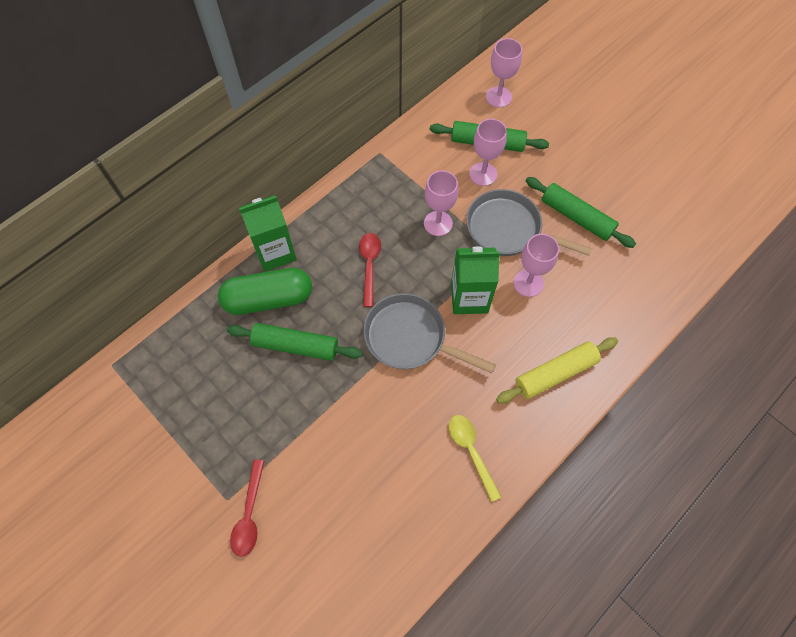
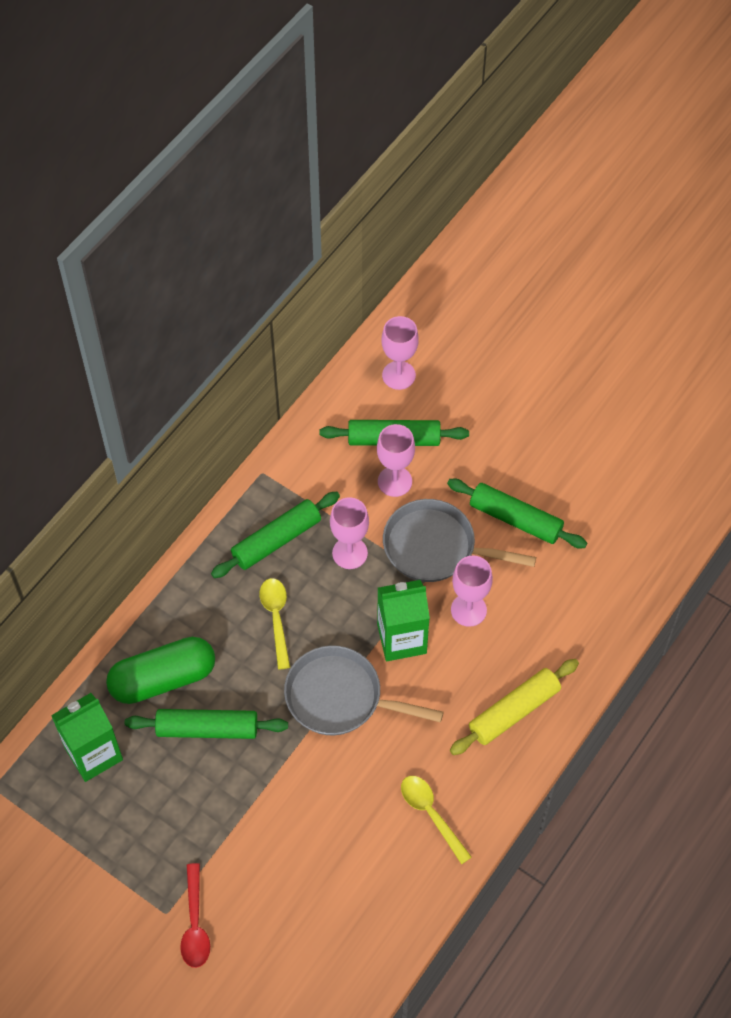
camera: 10 degrees left, 5 degrees down
(275, 252) = (158, 620): green carton -> green carton (94, 754)
(369, 265) = (276, 618): red spoon -> yellow spoon
(381, 204) = (276, 540): none -> green rolling pin

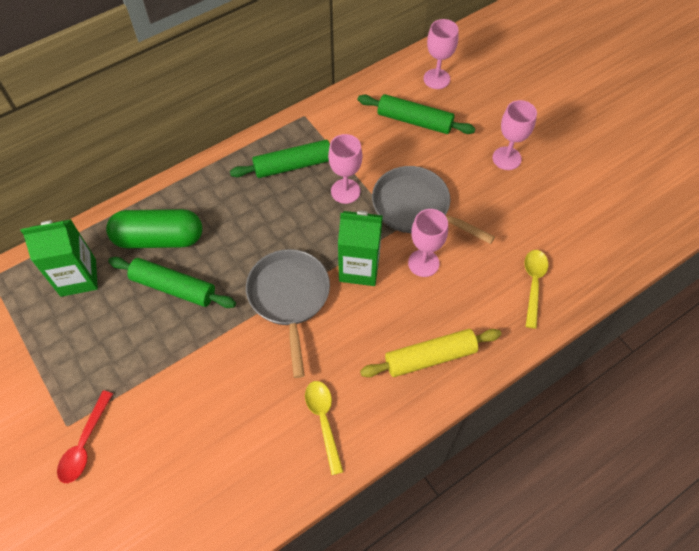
camera: 20 degrees right, 0 degrees up
(276, 618) = (266, 221): yellow spoon -> yellow spoon (533, 284)
(340, 697) = (289, 297): grey pan -> grey pan turned 45 degrees clockwise
(394, 481) = (403, 150): pink goblet -> pink goblet (506, 158)
(515, 519) = (489, 206): green rolling pin -> none

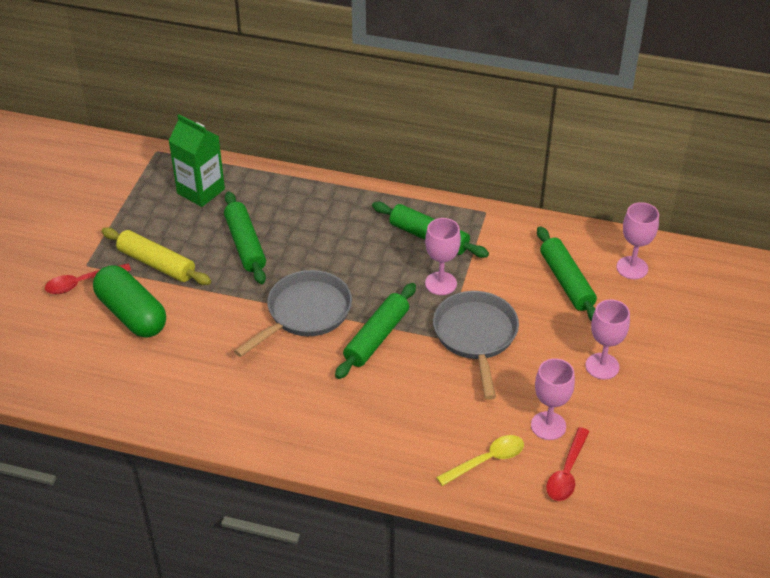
camera: 50 degrees right, 15 degrees down
(159, 239) = (277, 209): green capsule -> green capsule (132, 314)
(323, 421) = (221, 399): yellow spoon -> none
(359, 268) = (376, 337): green carton -> green rolling pin
(423, 263) = (426, 374): pink goblet -> pink goblet (548, 426)
(430, 357) = (341, 431): yellow rolling pin -> yellow rolling pin (157, 263)
(580, 245) = (567, 472): none -> red spoon

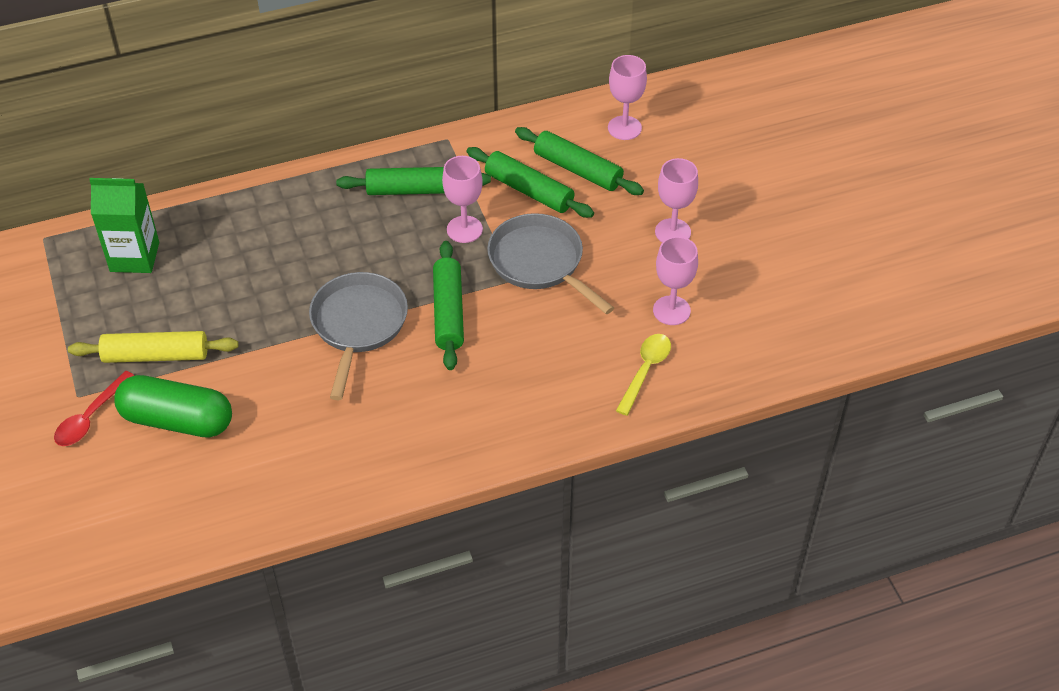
camera: 35 degrees left, 5 degrees up
(245, 244) = (234, 288): green rolling pin -> green rolling pin (529, 191)
(567, 472) = (721, 343): red spoon -> none

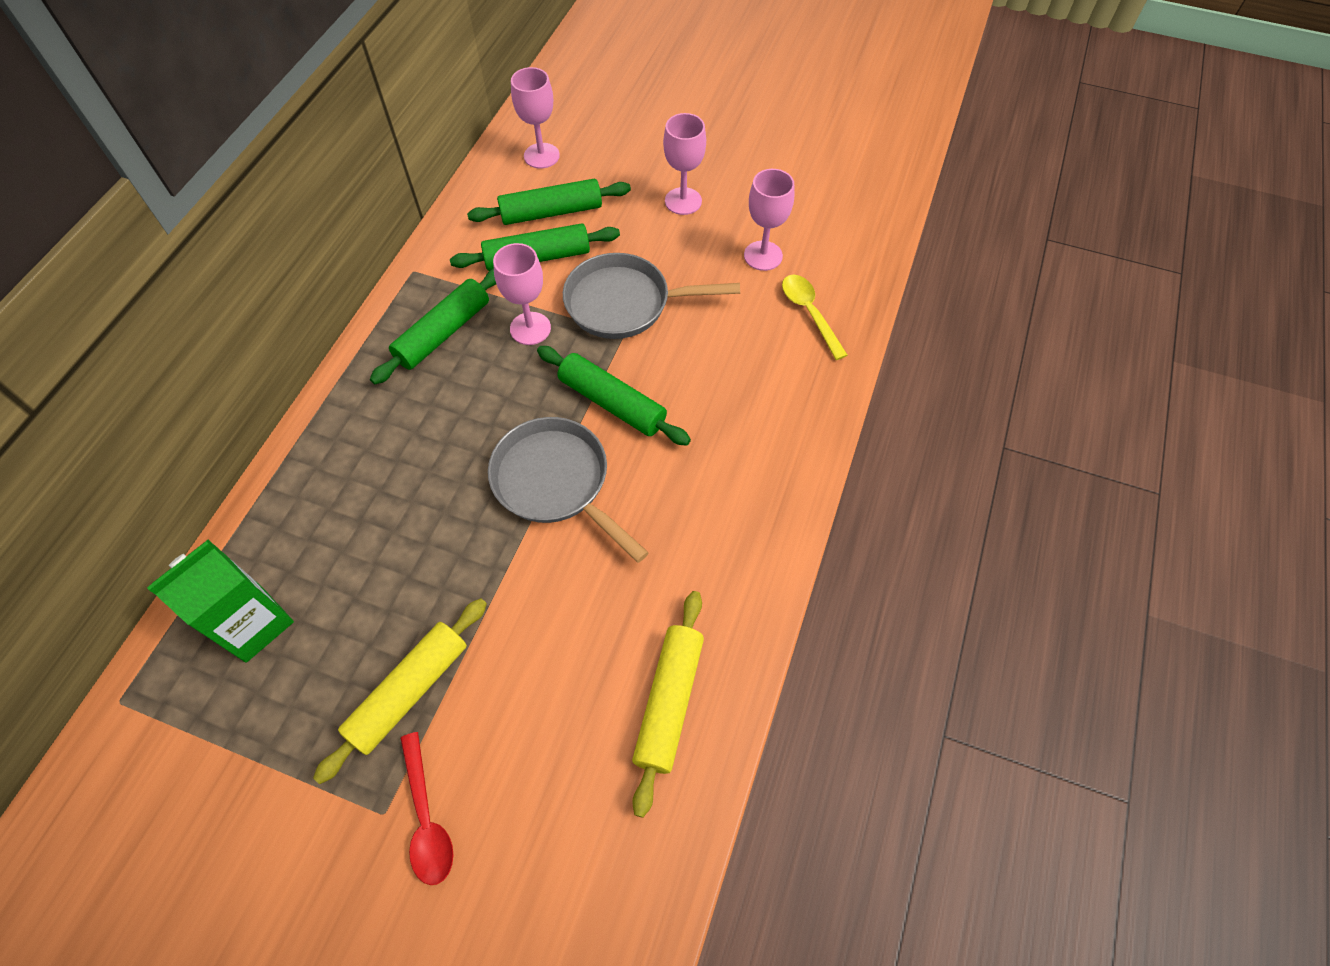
camera: 50 degrees left, 10 degrees up
(177, 420) = (516, 727): green capsule -> none
(257, 484) = (668, 702): none -> yellow rolling pin

